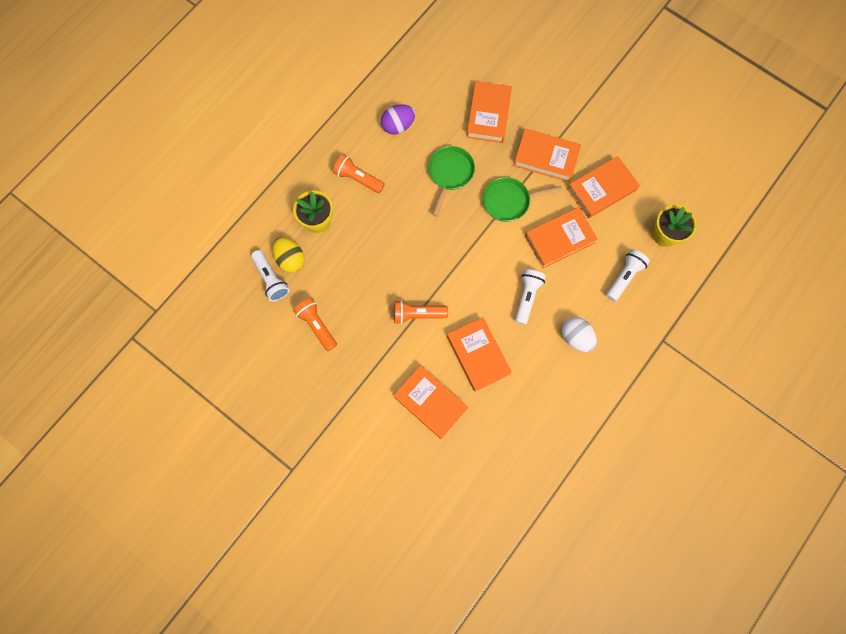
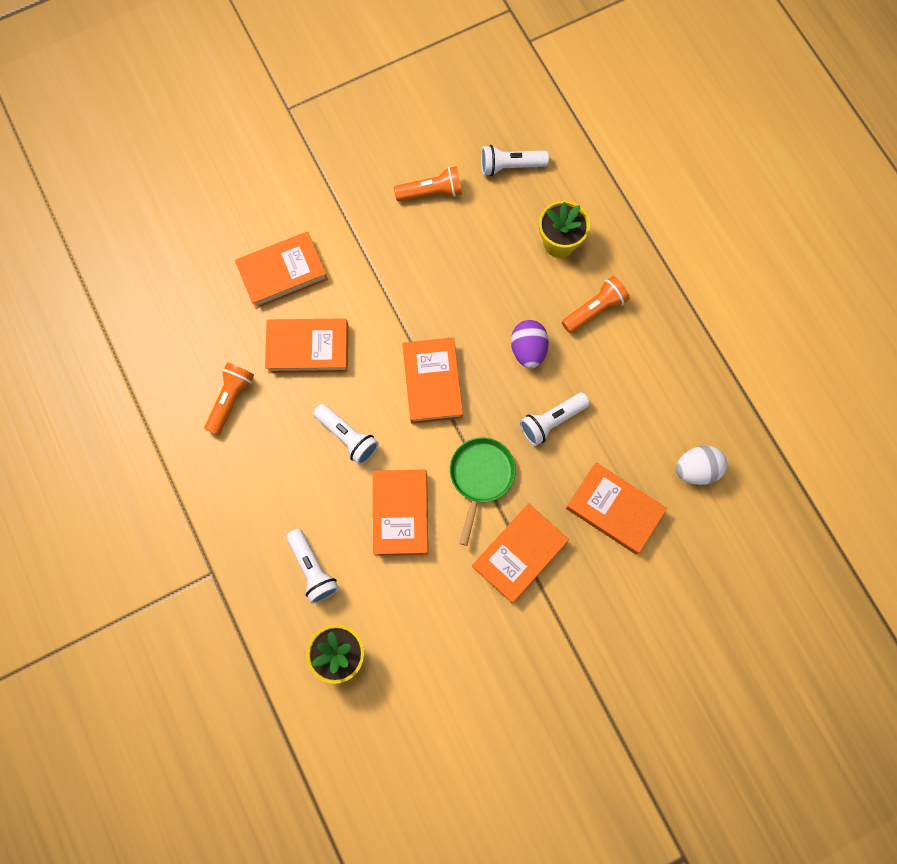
camera: 115 degrees right, 0 degrees up
(290, 259) = (524, 195): yellow egg -> none
(398, 126) = (647, 388): purple egg -> purple egg (528, 350)
(417, 314) = (390, 303): orange flashlight -> orange flashlight (231, 399)
(450, 174) = (551, 421): green pan -> white flashlight
(576, 337) = (270, 470): white egg -> white egg (696, 469)
(601, 189) = (441, 604): orange book -> orange book (432, 382)

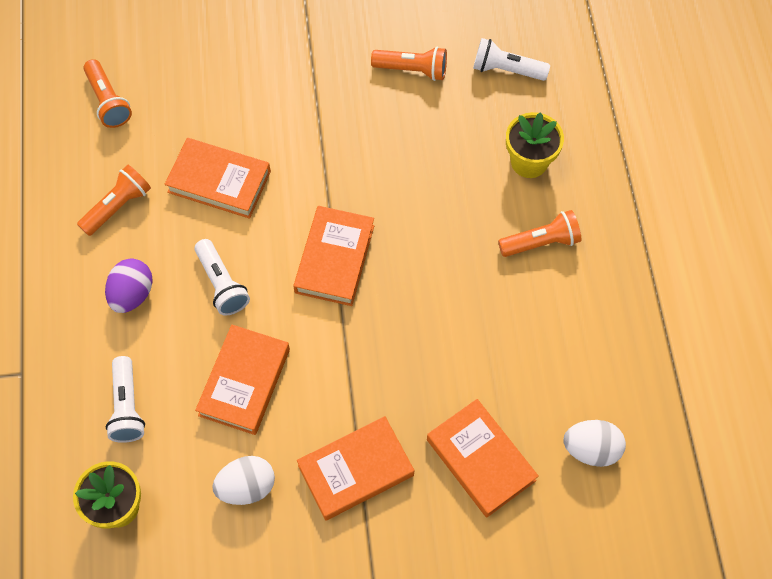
camera: 20 degrees right, 10 degrees down
(181, 308) = (108, 101): none -> orange flashlight
(282, 272) = (225, 99): orange book -> none
(438, 599) = (247, 486): none -> white egg
(480, 476) = (346, 373): green pan -> none
(528, 350) = (451, 259): purple egg -> purple egg (132, 294)
(551, 421) = (447, 342): white flashlight -> none

